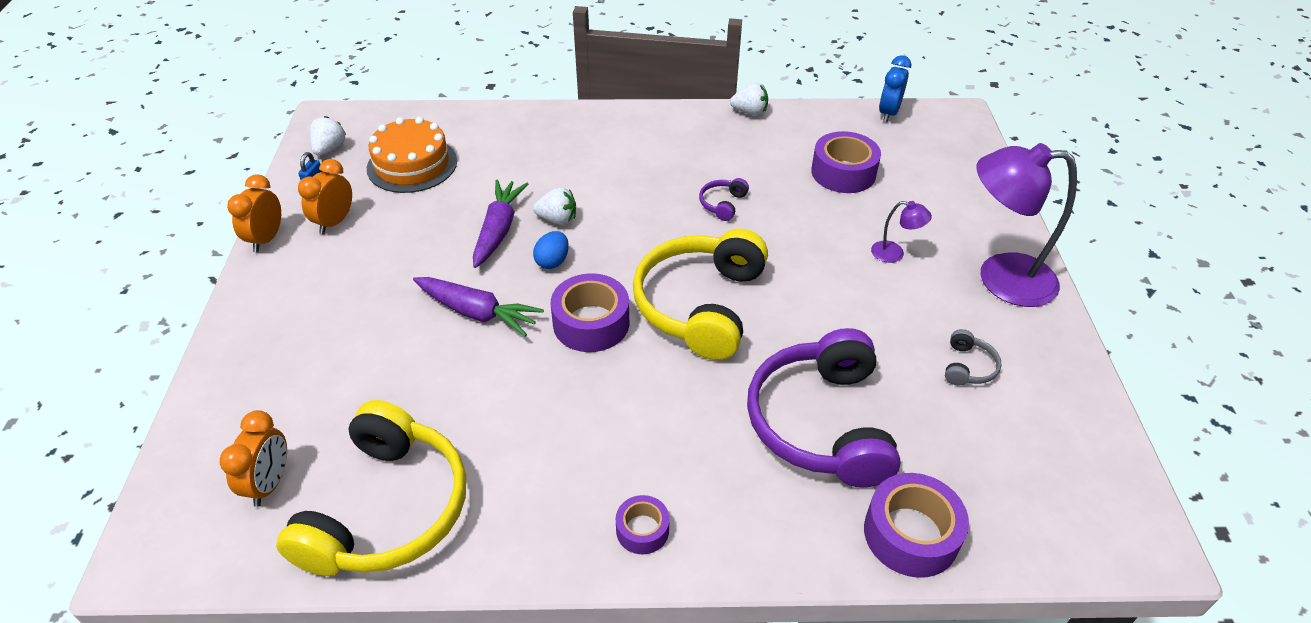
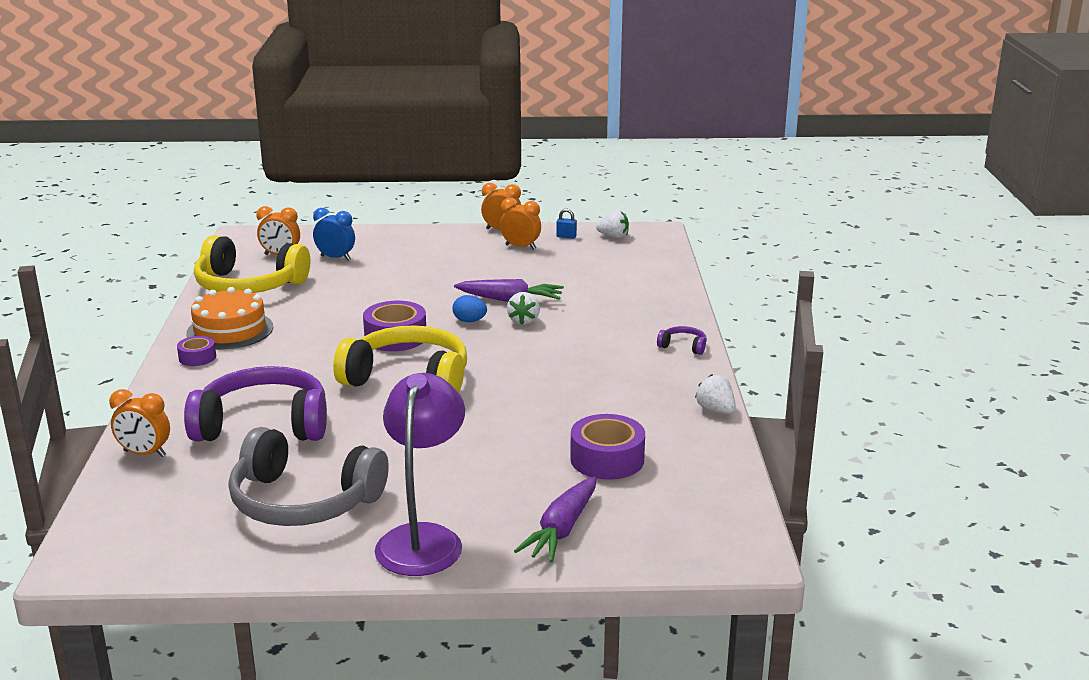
camera: 90 degrees right, 20 degrees down
(412, 164) = (596, 265): orange cake -> orange cake (230, 330)
(477, 313) = (414, 298): purple carrot -> purple carrot (561, 530)
(723, 204) = (548, 391): purple headphones -> purple headphones (683, 346)
(750, 112) = (715, 410): white strawberry -> white strawberry turned 135 degrees clockwise
(888, 113) = (738, 499): blue clock -> blue clock (335, 258)
(894, 253) = (468, 478): purple lamp -> none
(910, 534) = (144, 454): purple tape -> orange clock
(967, 367) = (303, 501): grey headphones -> grey headphones, size x2.50

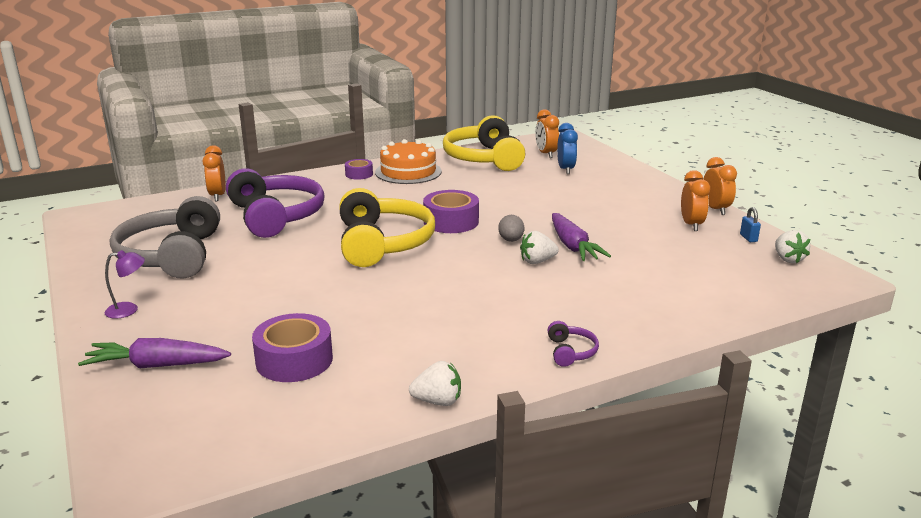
camera: 65 degrees right, 0 degrees up
(423, 539) = (129, 310): purple lamp -> purple lamp, size x0.43
(469, 321) = (511, 240): blue egg -> grey egg
(715, 410) = (438, 401): white strawberry -> white strawberry turned 60 degrees clockwise

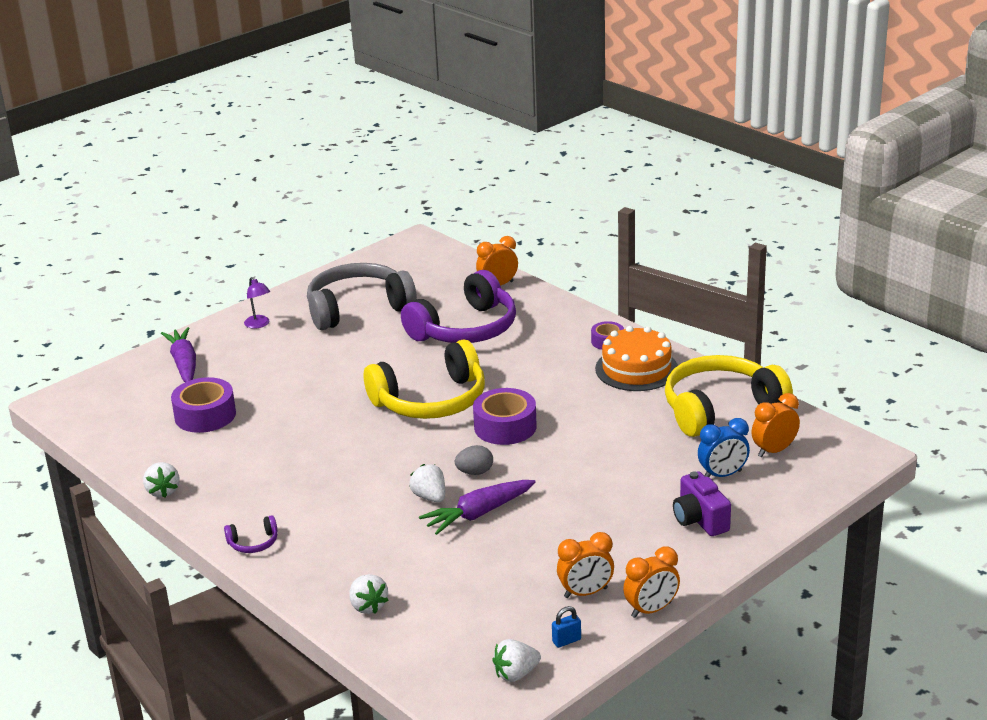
camera: 75 degrees right, 5 degrees up
(615, 182) = (699, 520): none -> purple camera
(692, 305) = (368, 606): none -> white strawberry

